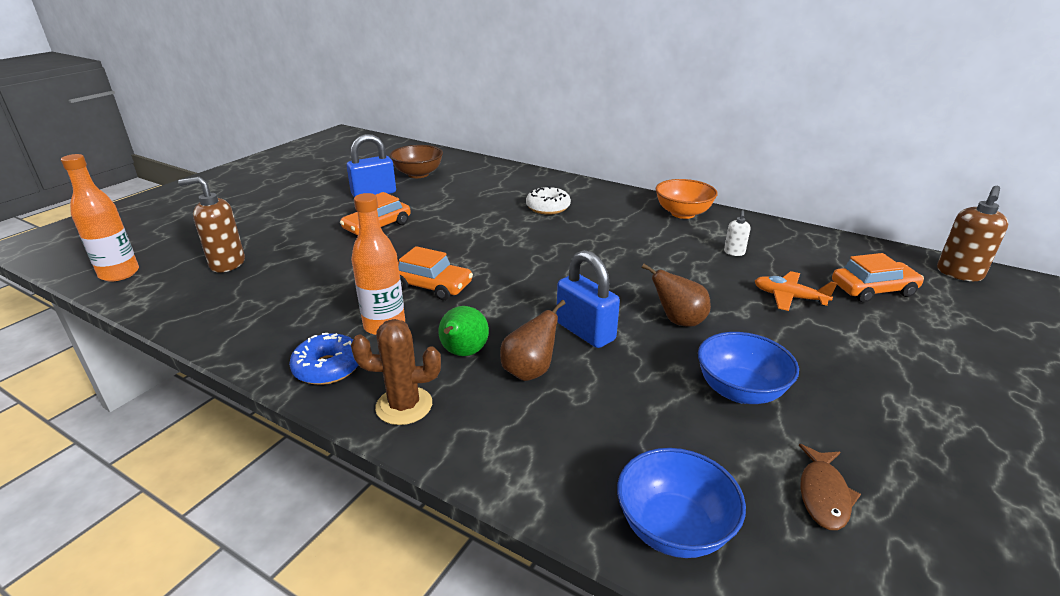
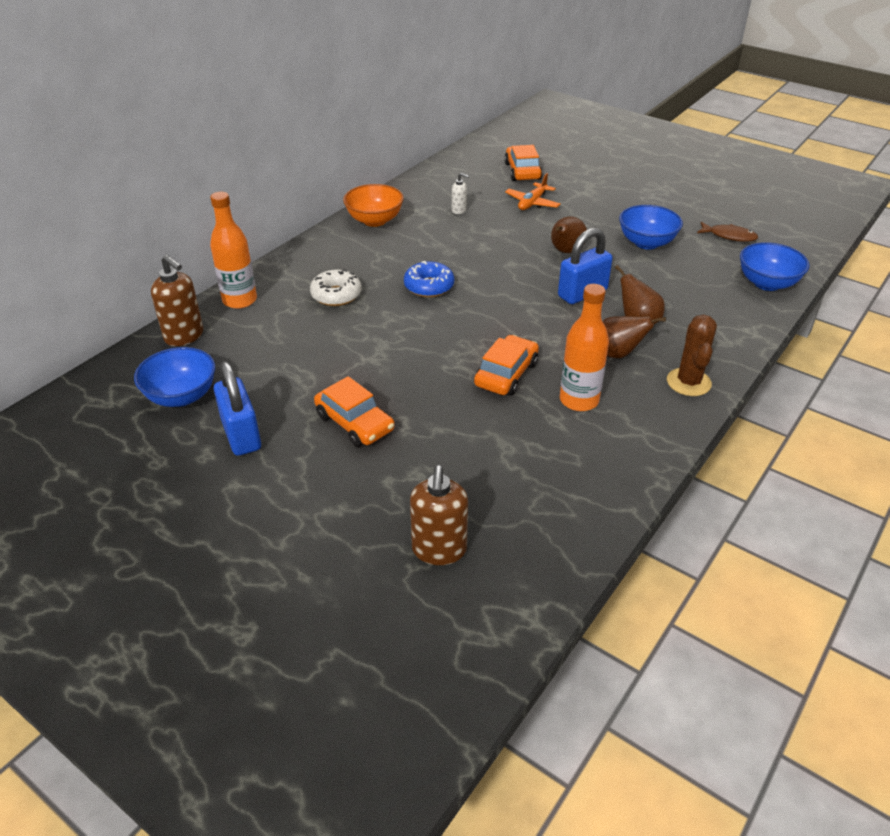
camera: 85 degrees left, 10 degrees up
(119, 273) = (456, 668): orange bottle -> orange bottle (240, 300)
(328, 368) = (647, 429): blue donut -> blue donut (429, 286)
(418, 174) = (181, 396): brown bowl -> blue bowl
(463, 353) = (617, 354): green pear -> brown pear
(959, 274) = (502, 138): brown soap dispenser -> brown soap dispenser (184, 336)

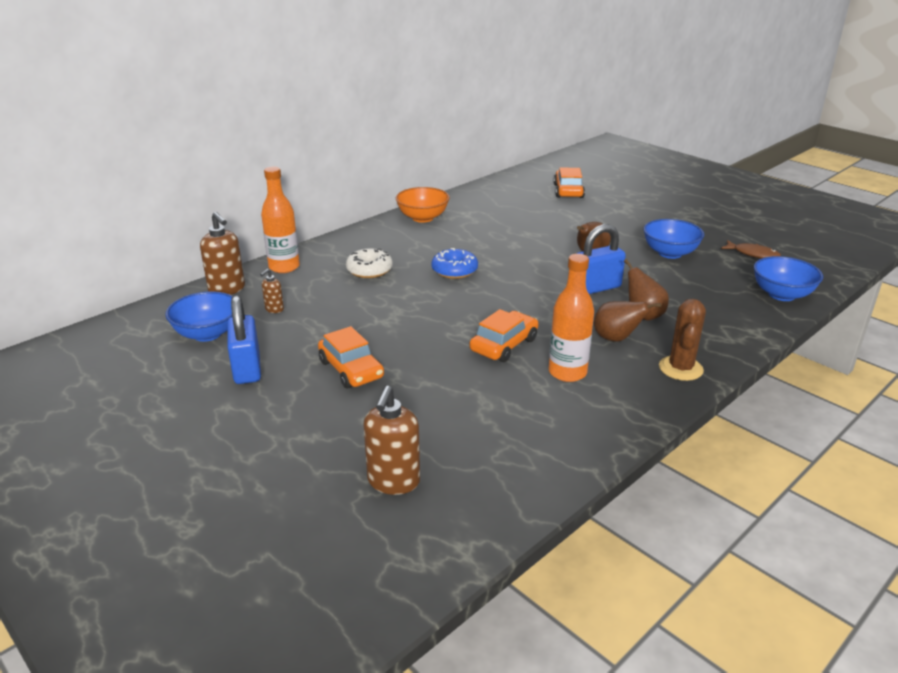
camera: 10 degrees right, 10 degrees down
(246, 356) = (274, 309): none -> brown soap dispenser
(459, 210) = (501, 216): white soap dispenser -> none
(532, 203) = (570, 215): orange plane -> none

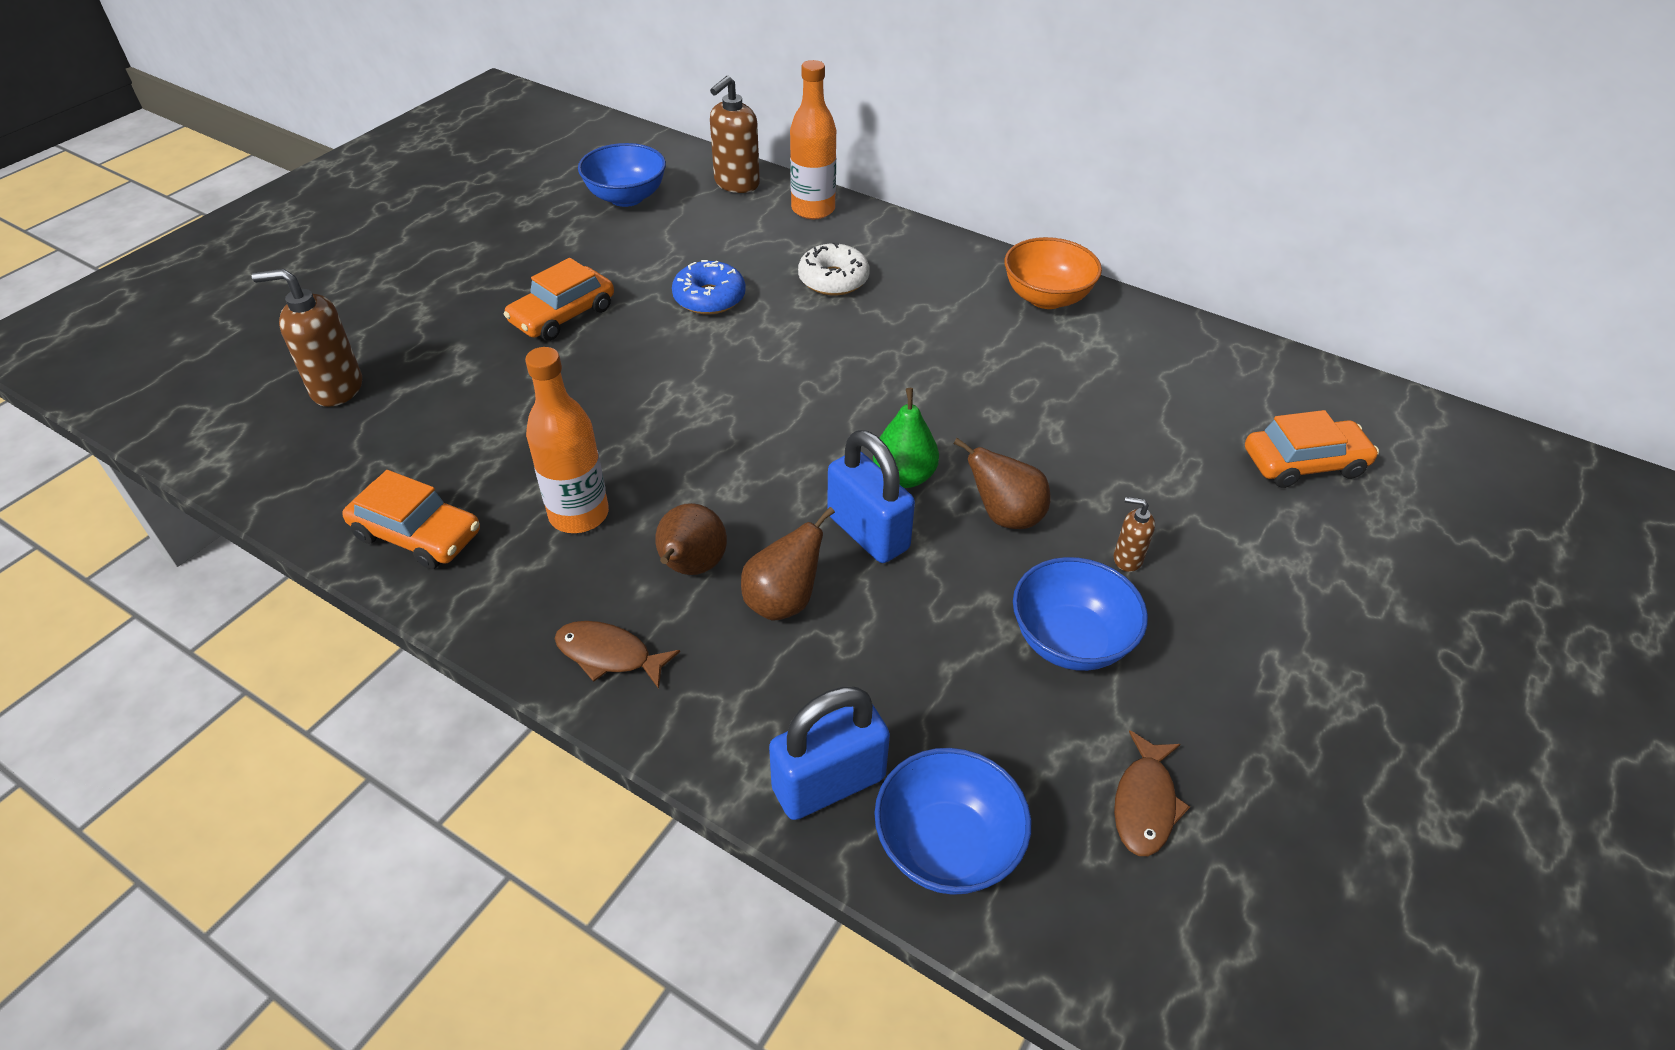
camera: 75 degrees right, 15 degrees up
(247, 368) = (555, 241): blue padlock -> blue padlock (828, 783)
(274, 309) = (696, 228): brown soap dispenser -> brown soap dispenser (1127, 559)
(454, 270) = (866, 360): blue donut -> blue donut (709, 298)
(504, 345) = (647, 440): orange car -> orange car (417, 534)
(556, 273) = (904, 477): none -> green pear
(680, 368) = (609, 655): brown cactus -> brown fish

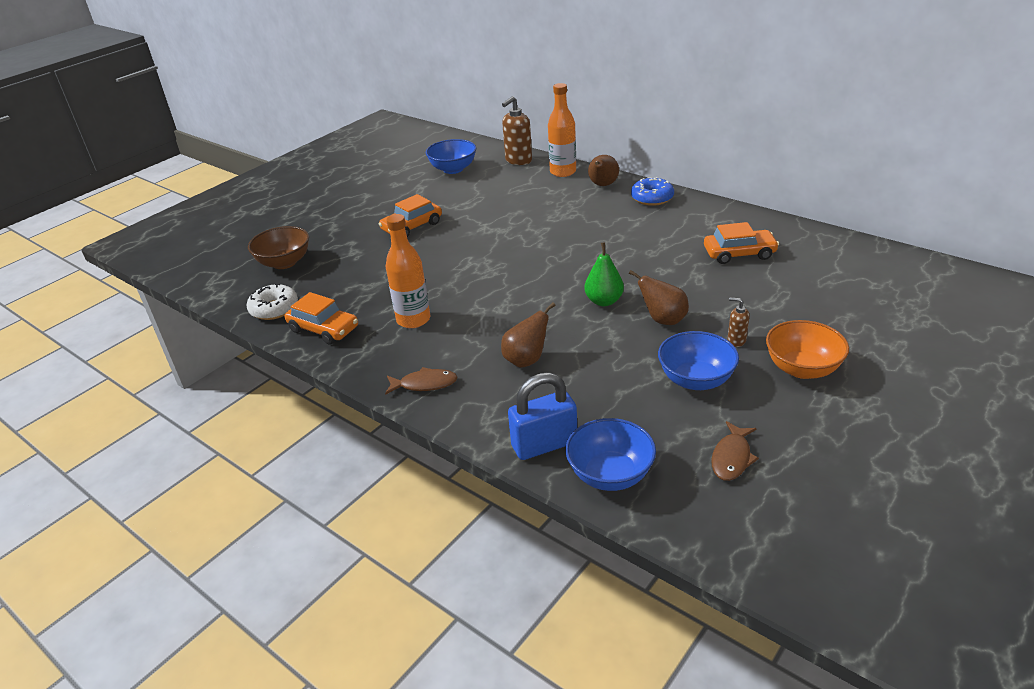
camera: 10 degrees right, 10 degrees down
(336, 388) = (284, 263): brown soap dispenser -> brown bowl
(609, 655) = (425, 384): brown fish -> brown fish turned 150 degrees clockwise
(691, 567) = (475, 344): brown pear -> brown pear (602, 185)
(709, 298) = (497, 216): blue donut -> blue donut (652, 198)
(833, 279) = (571, 206): white donut -> white donut (274, 309)
(868, 532) = (579, 328): blue padlock -> none
(1046, 298) = (701, 212): orange bowl -> orange bowl (802, 368)
(1304, 463) = (856, 293): orange car -> orange car (739, 253)

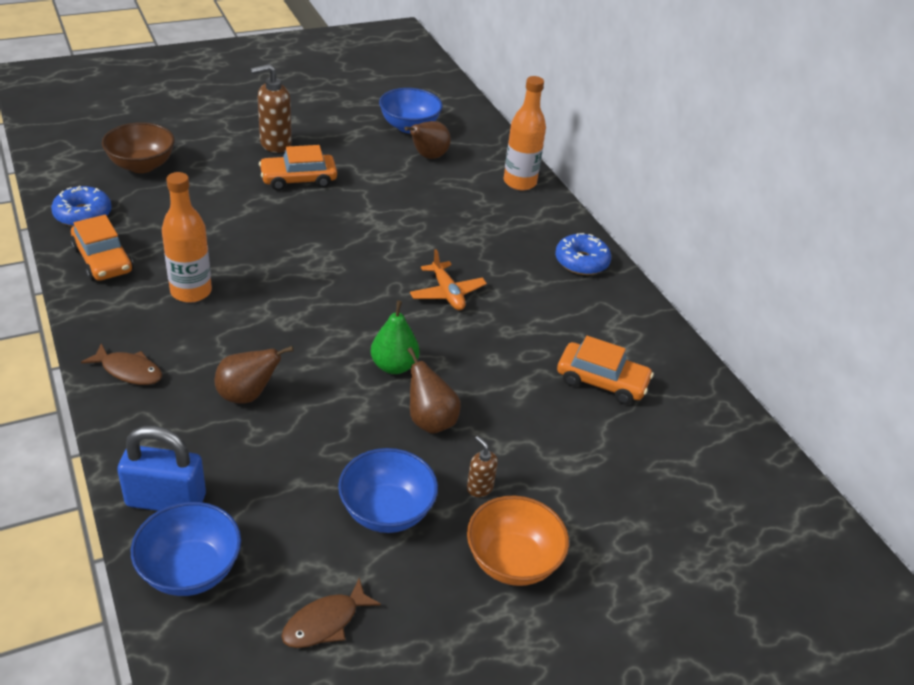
camera: 20 degrees right, 5 degrees up
(274, 309) = (83, 214): white donut -> blue donut
(518, 160) = (487, 146): brown soap dispenser -> brown soap dispenser (275, 144)
(589, 248) = (447, 293): none -> orange plane
(602, 185) = (545, 219): brown pear -> brown pear (428, 156)

